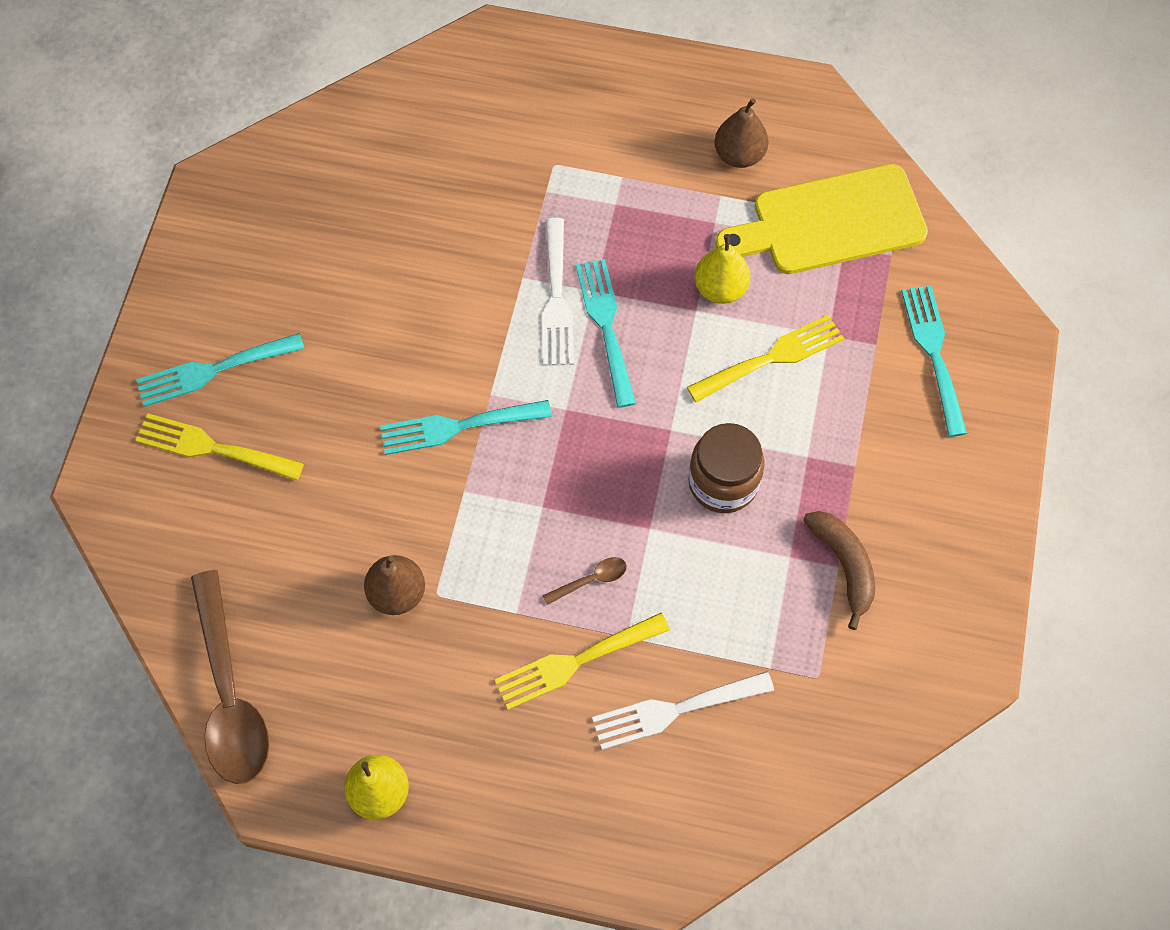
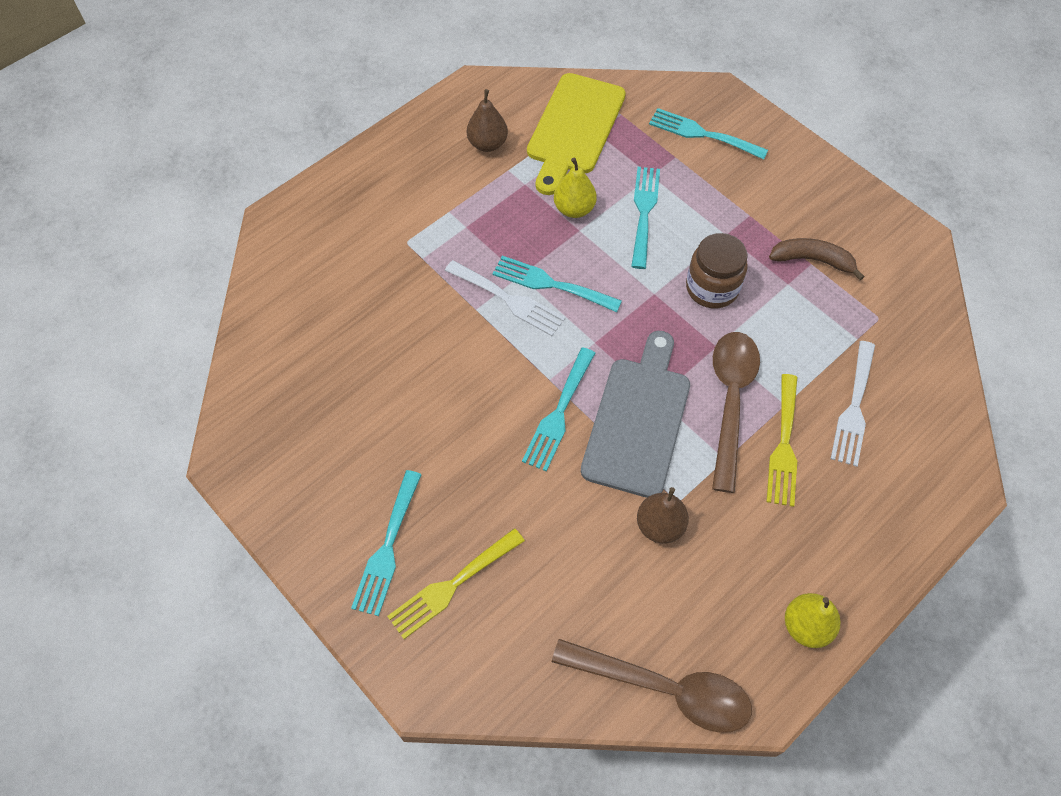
camera: 55 degrees left, 5 degrees down
(503, 503) = (638, 420): none -> grey cutting board
(591, 580) = (730, 401): brown spoon -> brown spoon, size x2.46
(772, 358) = (644, 212): yellow fork -> turquoise fork

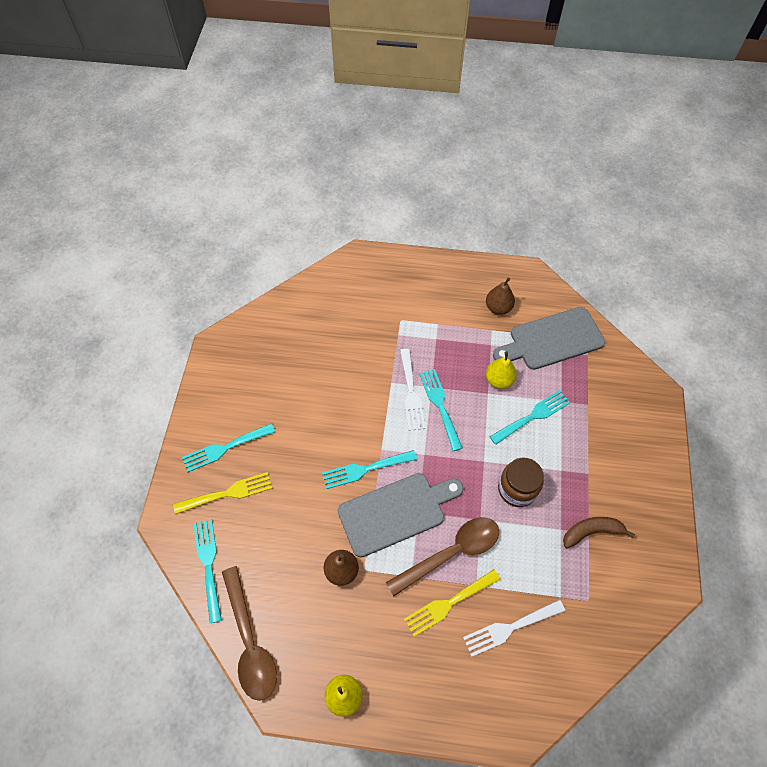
camera: 50 degrees right, 0 degrees up
(452, 585) = (228, 493): yellow fork -> yellow fork turned 150 degrees clockwise
(574, 129) = (552, 340): yellow cutting board -> grey cutting board
(702, 134) = (619, 406): turquoise fork -> turquoise fork (208, 564)
(812, 260) = (592, 532): brown banana -> brown banana turned 75 degrees counterclockwise

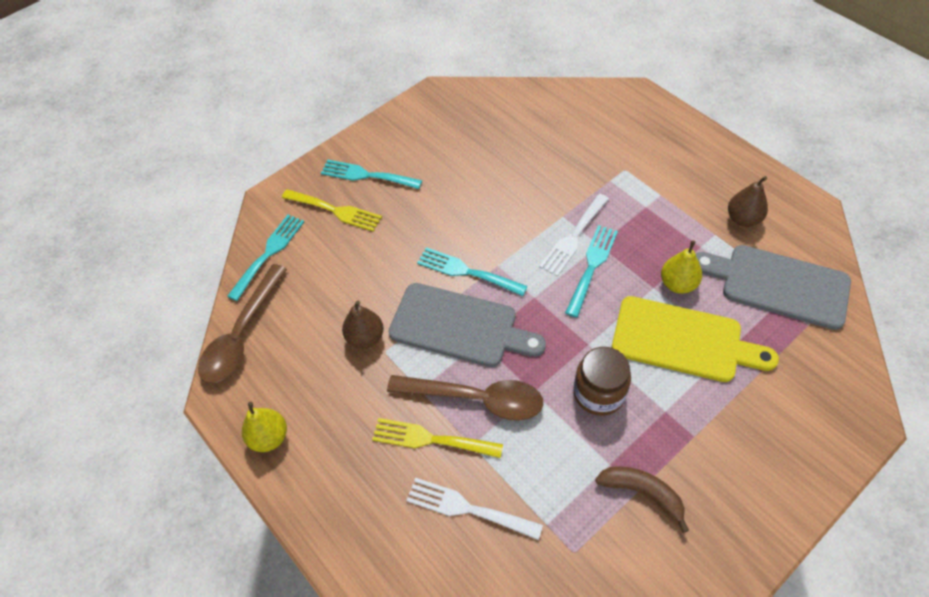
camera: 45 degrees right, 5 degrees down
(533, 416) = (683, 340): turquoise fork -> yellow cutting board

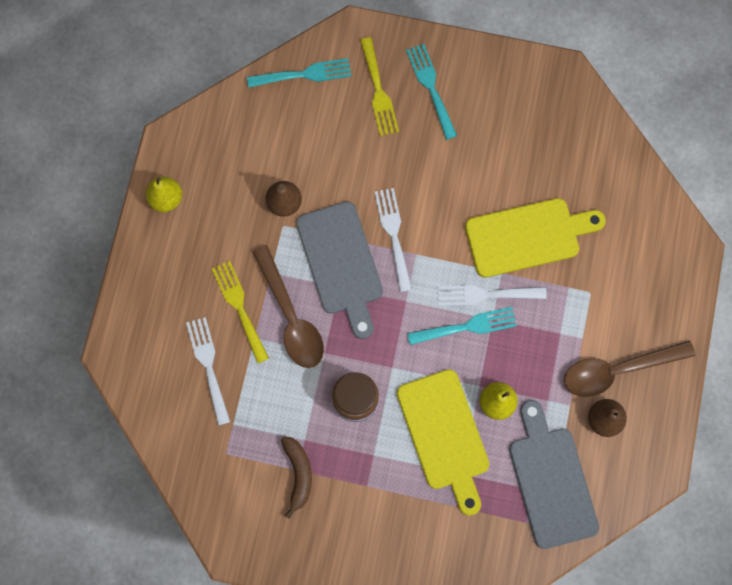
camera: 50 degrees right, 20 degrees up
(242, 334) = (225, 114): brown spoon -> brown spoon (617, 370)
(466, 272) = (393, 234): turquoise fork -> white fork
(545, 182) = (528, 236): none -> yellow cutting board

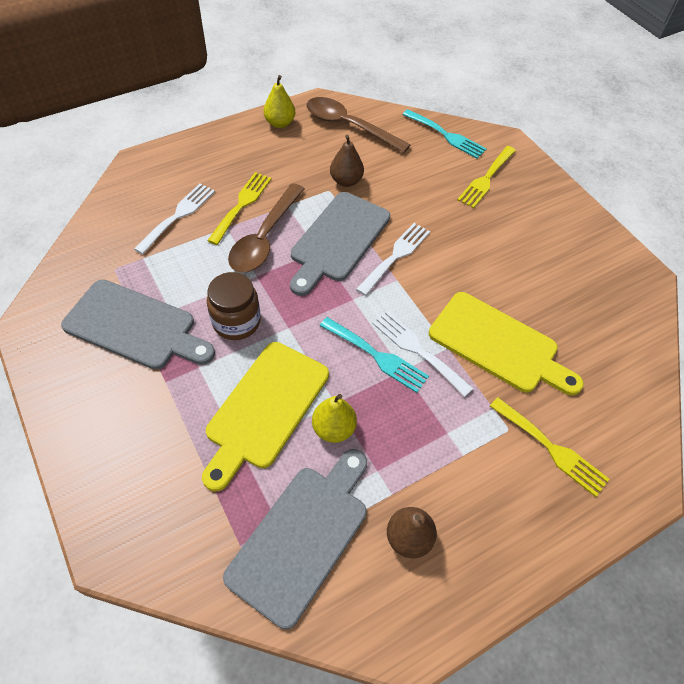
camera: 45 degrees right, 20 degrees down
(298, 474) = (135, 326): brown banana -> grey cutting board
(431, 87) = (527, 204): turquoise fork -> none
(617, 370) = (467, 511): brown spoon -> brown spoon (349, 126)
(624, 279) = (551, 448): none -> yellow fork

